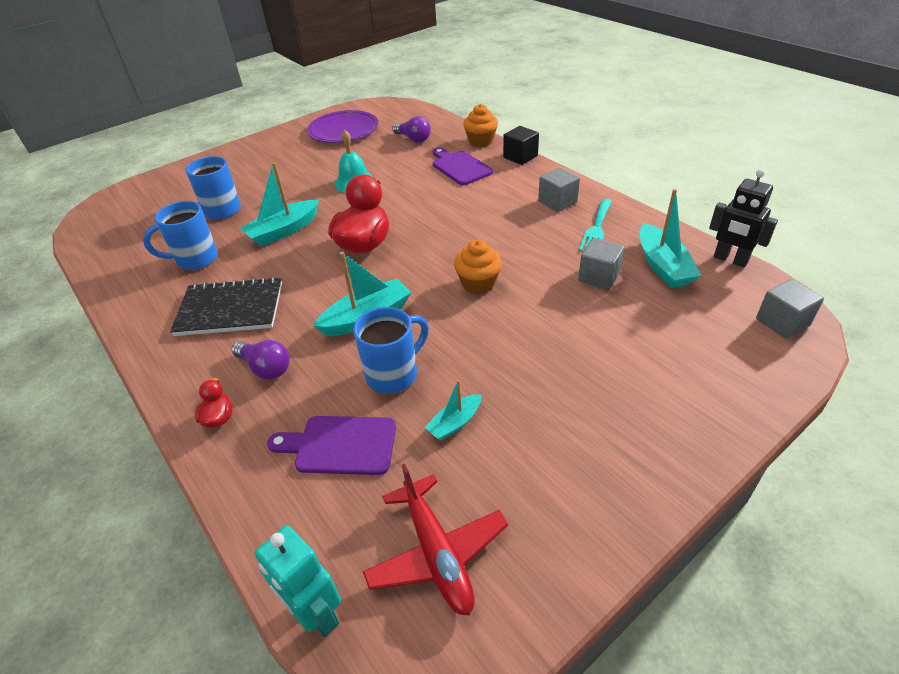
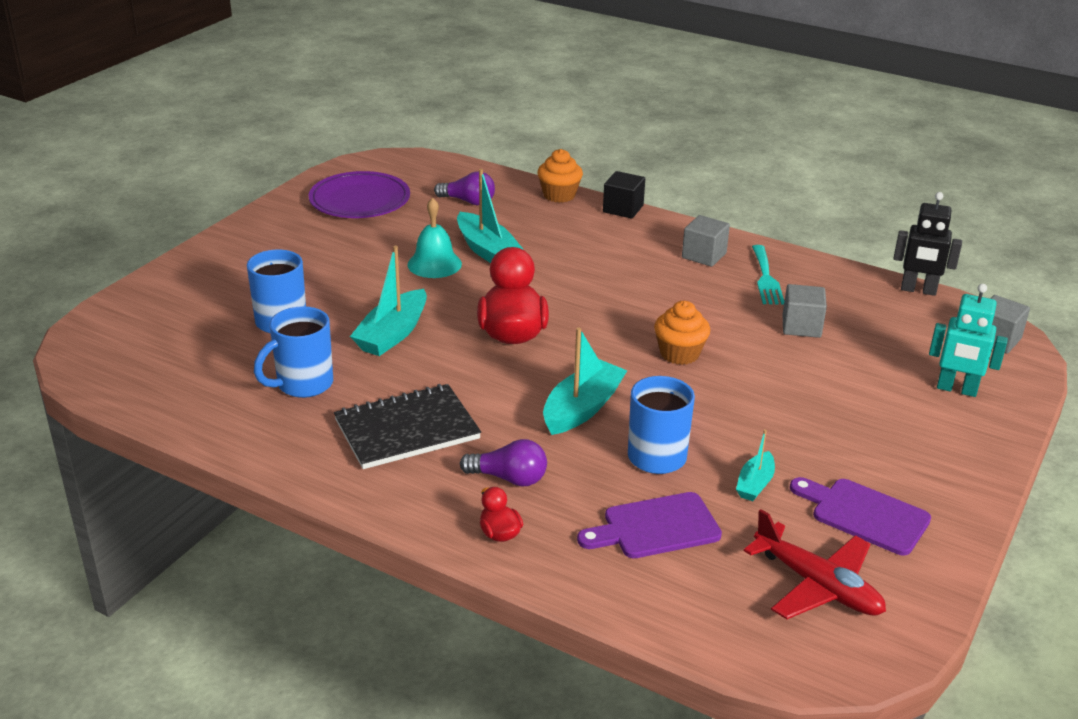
camera: 25 degrees left, 10 degrees down
(316, 614) = (746, 655): turquoise robot -> turquoise robot (956, 389)
(460, 167) = (557, 229): purple cutting board -> purple cutting board (864, 515)
(663, 266) = (858, 306): turquoise boat -> turquoise boat (487, 250)

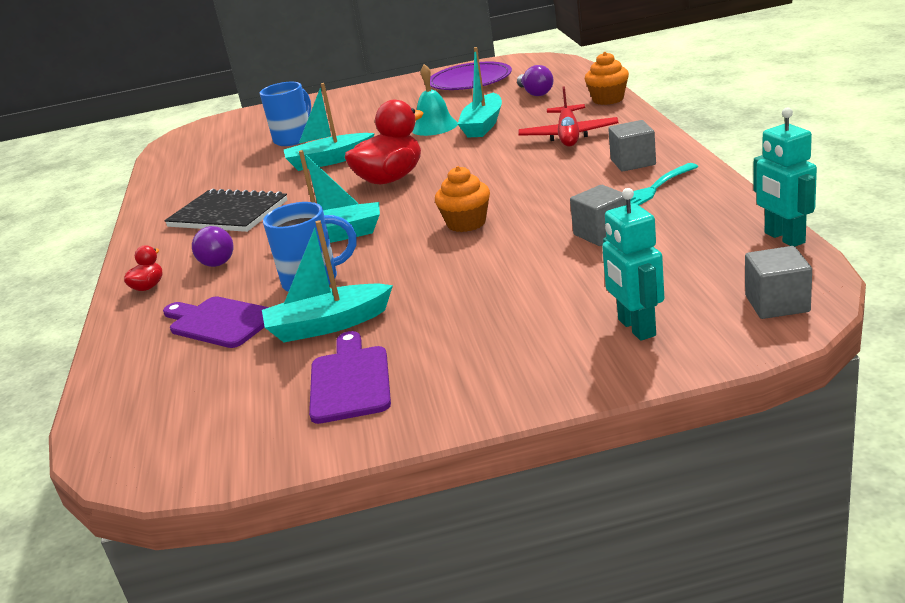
camera: 55 degrees right, 5 degrees down
(303, 384) = (235, 174): blue mug -> none
(623, 209) = (638, 117): black cube -> none
(755, 484) = (328, 325): turquoise boat -> turquoise boat, size x1.76
(817, 586) = (219, 407): red plane -> red plane (568, 135)
(918, 290) = (784, 238): black robot -> turquoise robot

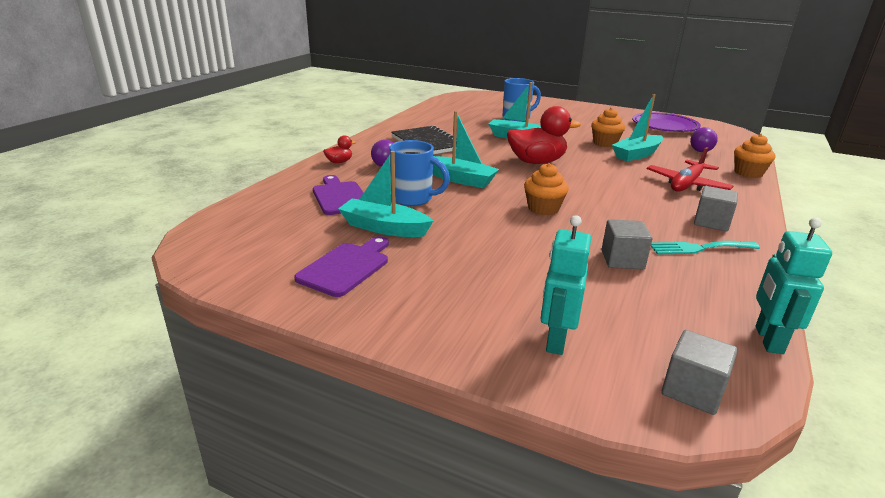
camera: 30 degrees right, 0 degrees up
(434, 126) = (605, 143): turquoise bell -> orange cupcake

